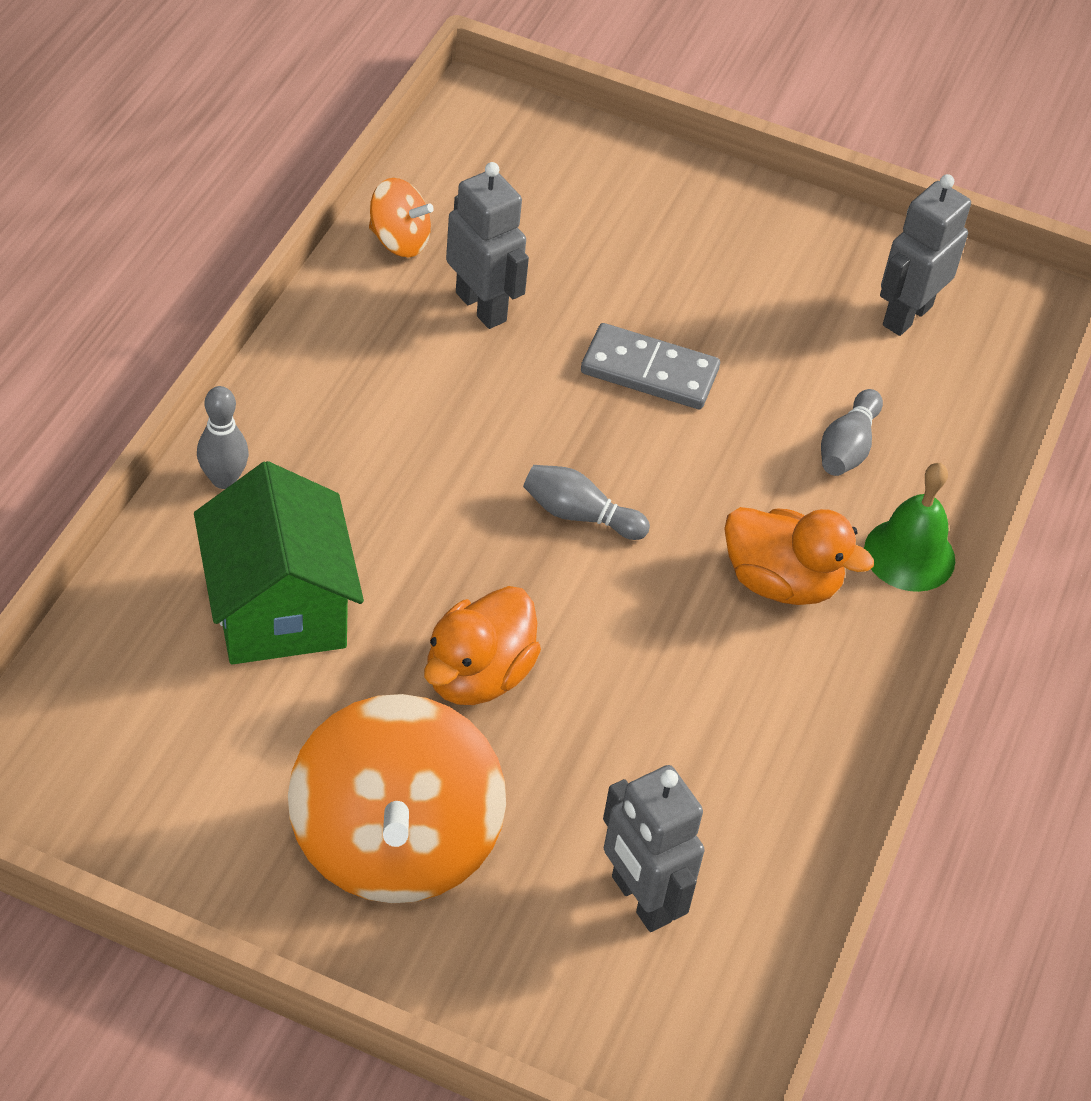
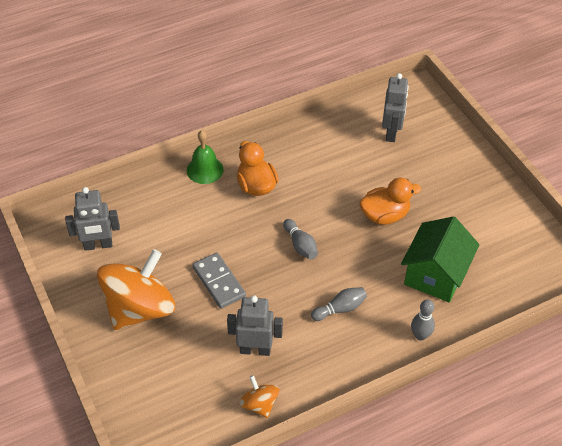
camera: 135 degrees left, 0 degrees up
(394, 843) = (452, 185): orange spinning top -> orange spinning top (140, 308)
(481, 306) = (255, 349): grey robot -> grey robot turned 90 degrees clockwise
(847, 447) = (181, 213): grey bowling pin -> grey bowling pin (340, 309)

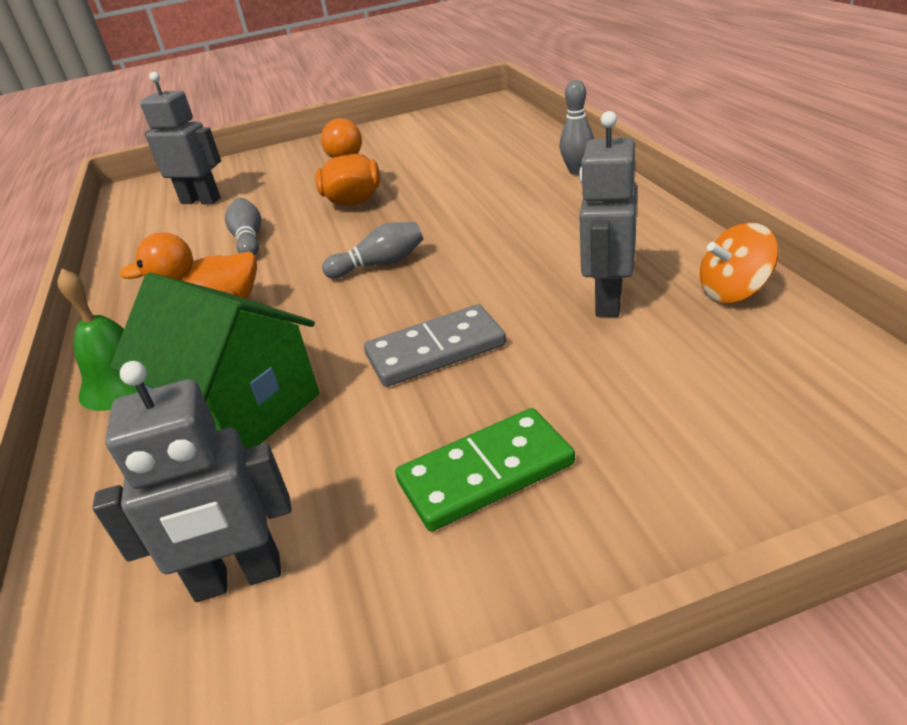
camera: 75 degrees left, 15 degrees down
(98, 245) = (238, 578): grey robot -> grey robot turned 75 degrees clockwise
(140, 308) = (485, 473): orange spinning top -> green domino
(340, 309) = (523, 226): grey bowling pin -> grey bowling pin (249, 240)
(435, 275) = (474, 165): green house -> green house (240, 410)

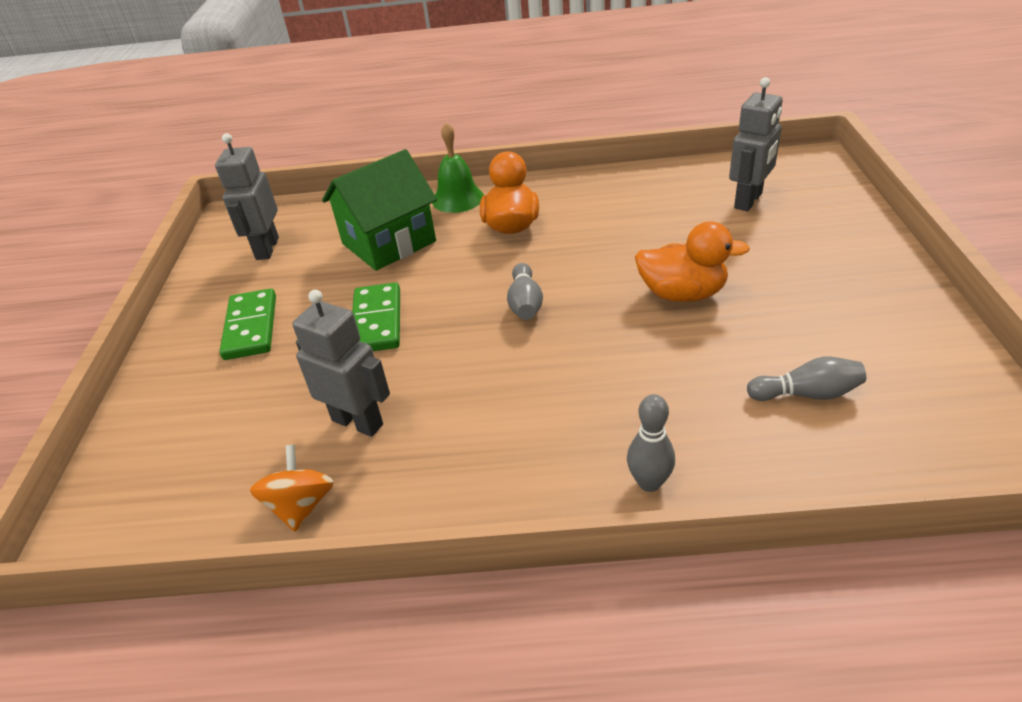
camera: 105 degrees right, 5 degrees up
(249, 240) = (632, 233): grey bowling pin -> grey bowling pin (807, 394)
(435, 350) = (377, 321): grey domino -> green domino

